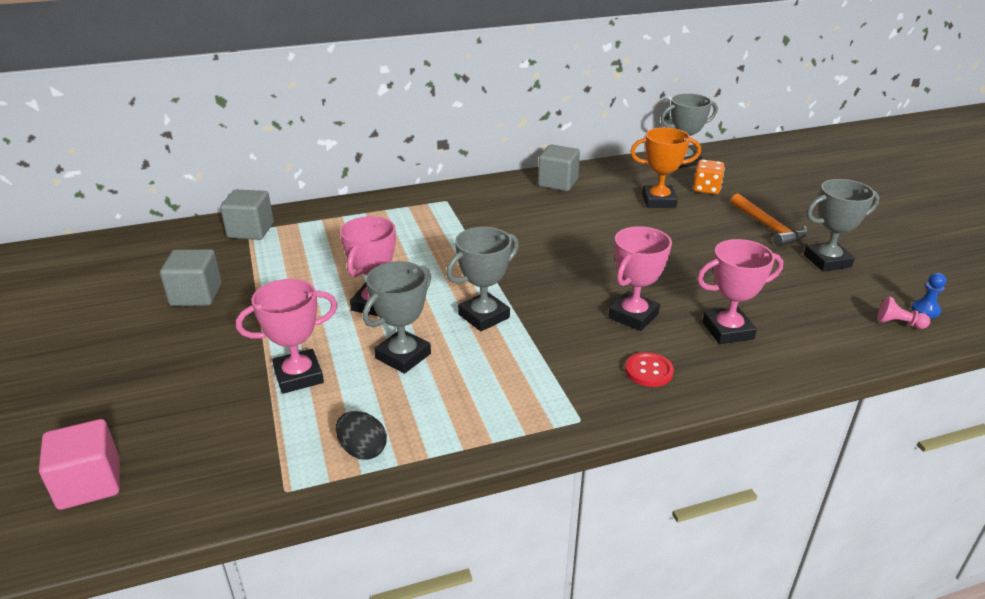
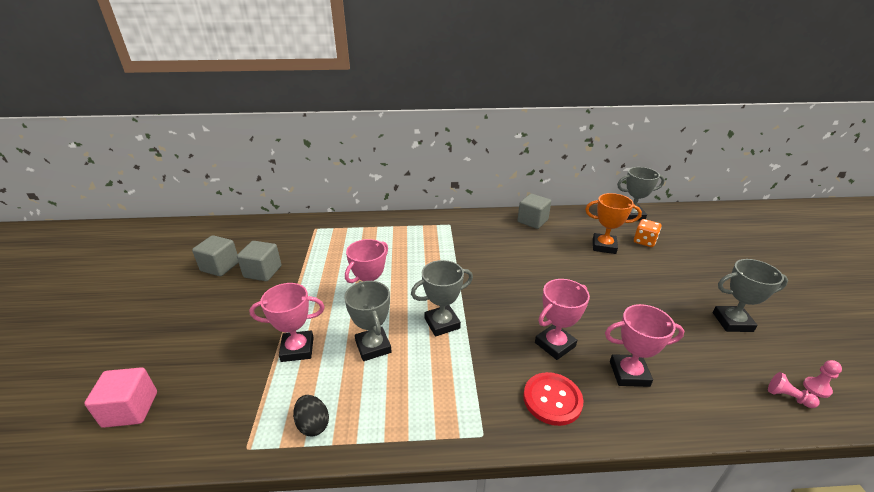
camera: 15 degrees right, 0 degrees up
(251, 230) = (316, 229): grey cube -> grey cube (220, 266)
(403, 356) = (373, 347): grey trophy -> grey trophy turned 75 degrees counterclockwise
(648, 371) = (552, 399): red button -> red button, size x1.51
(769, 227) = (688, 282): orange hammer -> none
(925, 310) = (816, 388): blue pawn -> pink pawn

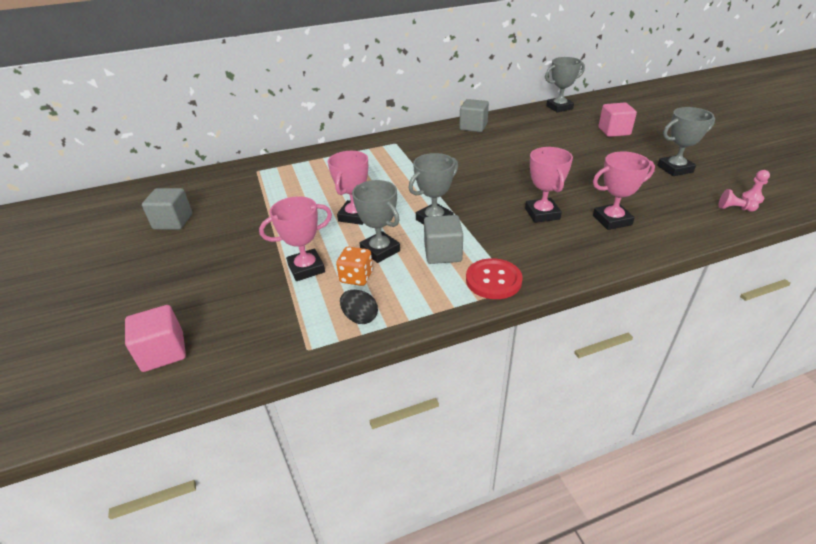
camera: 15 degrees left, 5 degrees up
(263, 272) = (225, 217): grey cube -> grey cube (443, 253)
(552, 399) = (559, 251): red button -> red button (493, 280)
(555, 344) = (542, 214): pink trophy -> pink trophy turned 45 degrees counterclockwise
(604, 246) = (547, 135): orange trophy -> none
(644, 241) = (580, 125): orange dice -> orange dice (356, 277)
(679, 257) = (614, 131): none -> pink cube

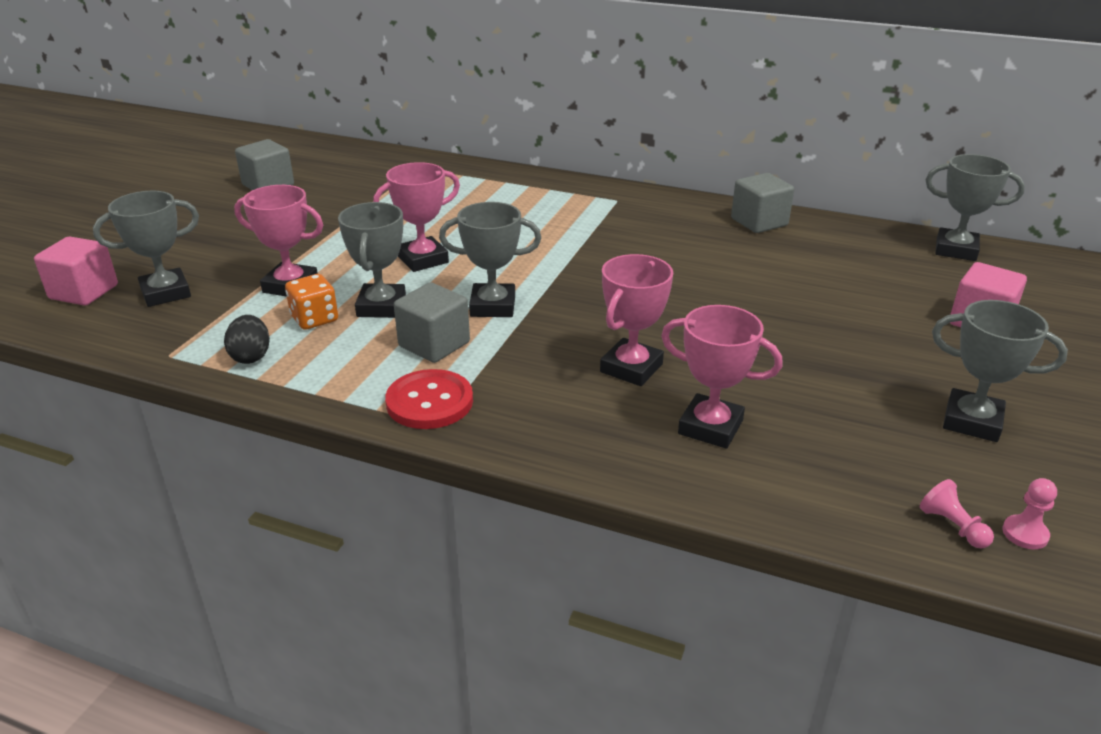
camera: 40 degrees right, 5 degrees down
(230, 317) = (166, 293): none -> grey trophy

